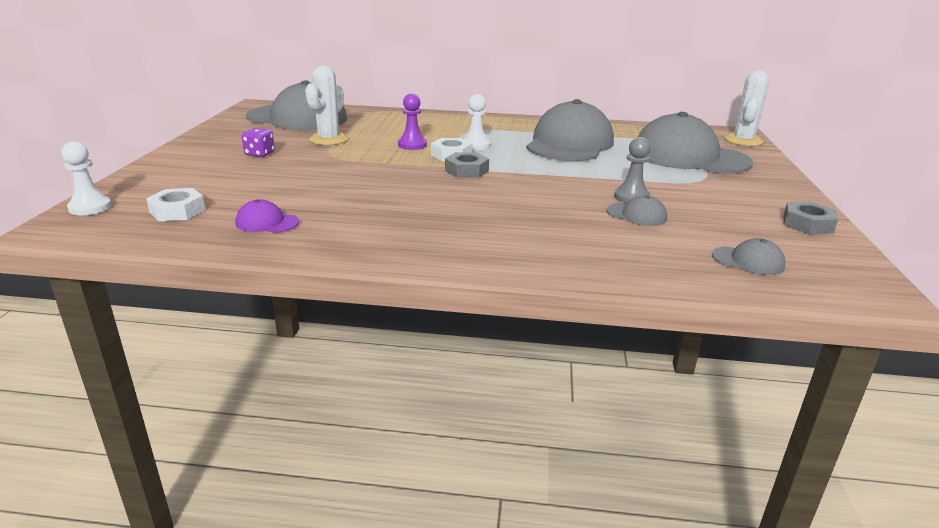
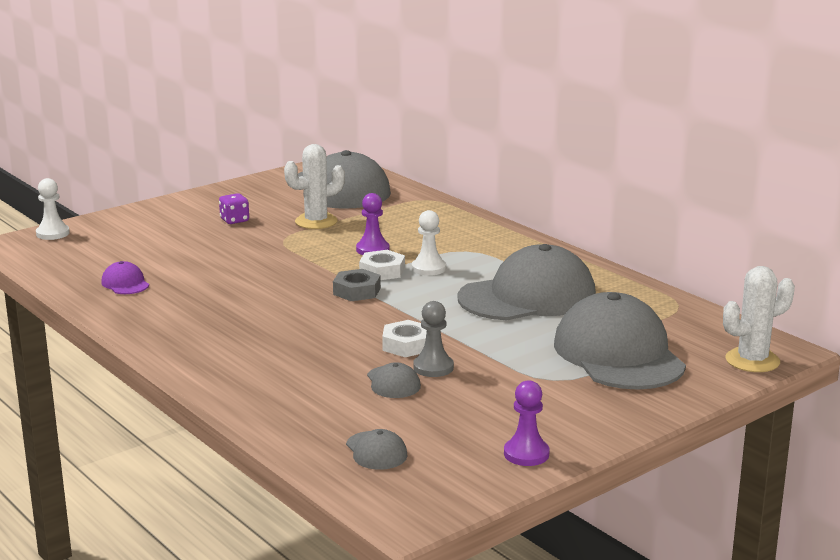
camera: 45 degrees right, 5 degrees down
(177, 211) = (93, 254): white nut -> white nut (406, 345)
(807, 224) = (526, 454): grey nut -> purple pawn

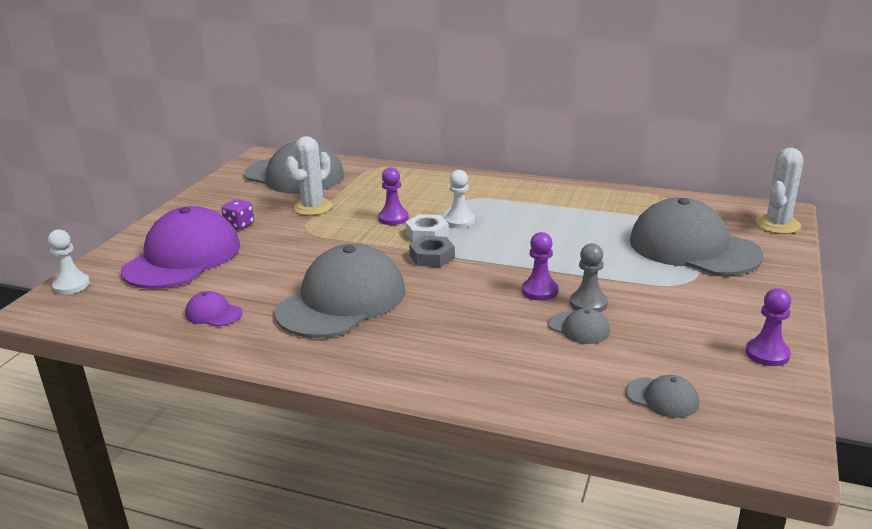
camera: 30 degrees left, 5 degrees up
(156, 235) = (182, 257): none -> purple cap
(406, 345) = (539, 291): white nut -> purple pawn
(527, 297) = (564, 222): grey cap -> grey cap (341, 301)

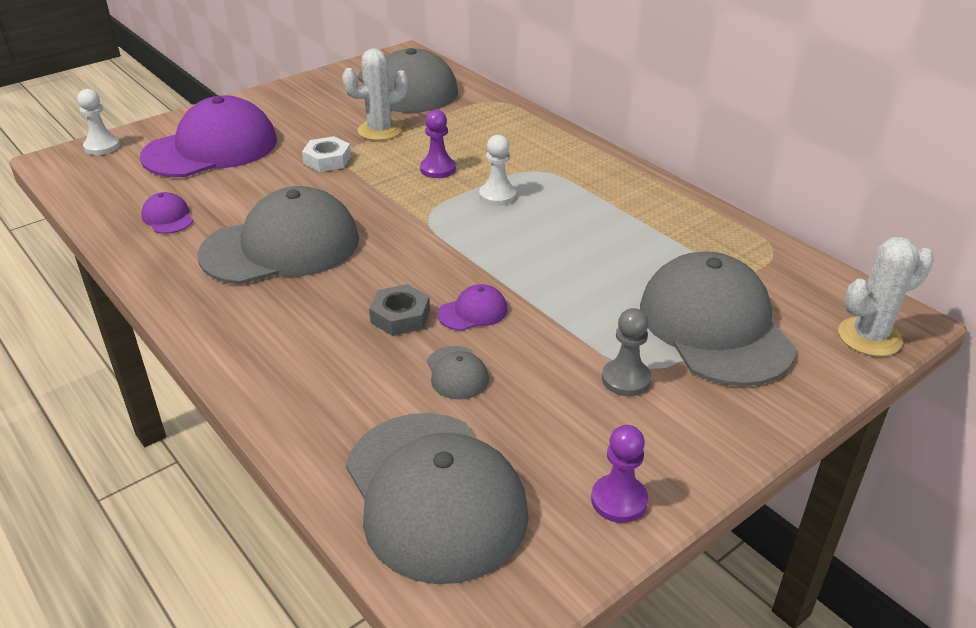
camera: 30 degrees right, 10 degrees up
(239, 225) = (295, 129): purple dice -> none
(427, 234) = (447, 199): white nut -> white nut (327, 160)
(432, 257) = (419, 229): grey nut -> grey nut (400, 316)
(539, 291) = (473, 312): purple pawn -> purple cap
(588, 303) = (503, 348): grey pawn -> grey pawn (626, 379)
(662, 398) = (435, 494): grey cap -> grey cap, size x2.43

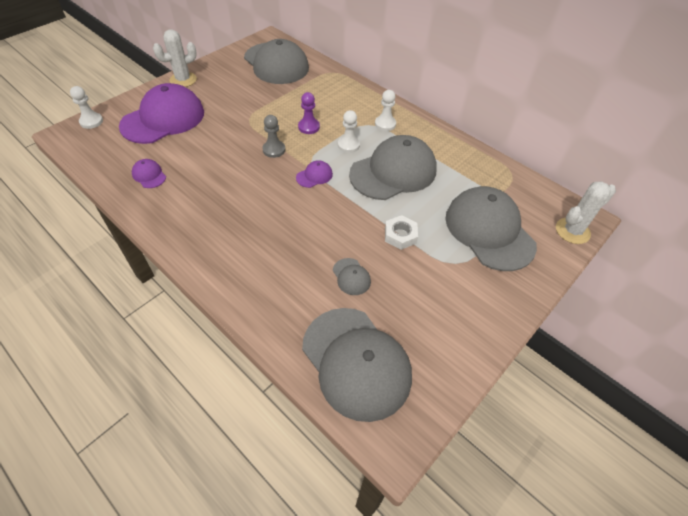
camera: 10 degrees left, 15 degrees up
(281, 246) = (226, 192): grey cap -> grey cap (393, 172)
(327, 160) = (239, 124): white nut -> white nut (400, 235)
(380, 130) = (267, 99): white cactus -> white cactus (183, 80)
(400, 316) = (310, 239): grey nut -> none
(473, 312) = (351, 232): purple cap -> purple cap (314, 176)
(566, 171) = (385, 124): none -> white pawn
(619, 500) = (458, 354): purple pawn -> none
(626, 379) = (447, 272): grey pawn -> grey pawn (274, 150)

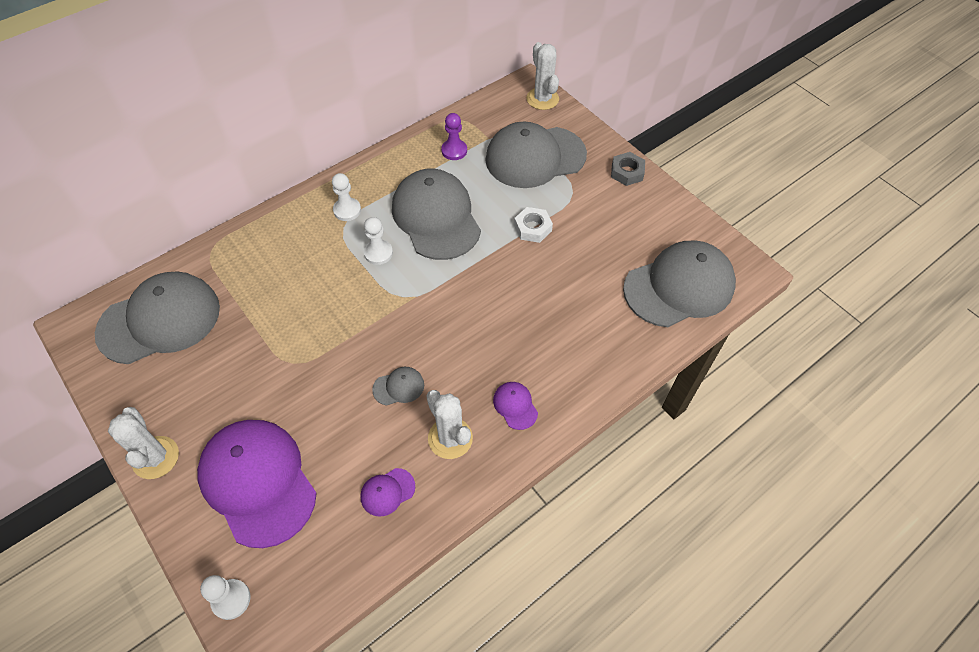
camera: 80 degrees left, 5 degrees up
(188, 202) = (450, 438): none -> white cactus
(274, 150) = (368, 335): grey pawn -> none
(309, 127) = (330, 292): purple pawn -> purple pawn (454, 150)
(314, 176) = (427, 294): purple cap -> purple cap (515, 406)
(351, 276) = (583, 277): grey cap -> grey cap (398, 387)
(501, 309) = (627, 172): none -> grey nut

